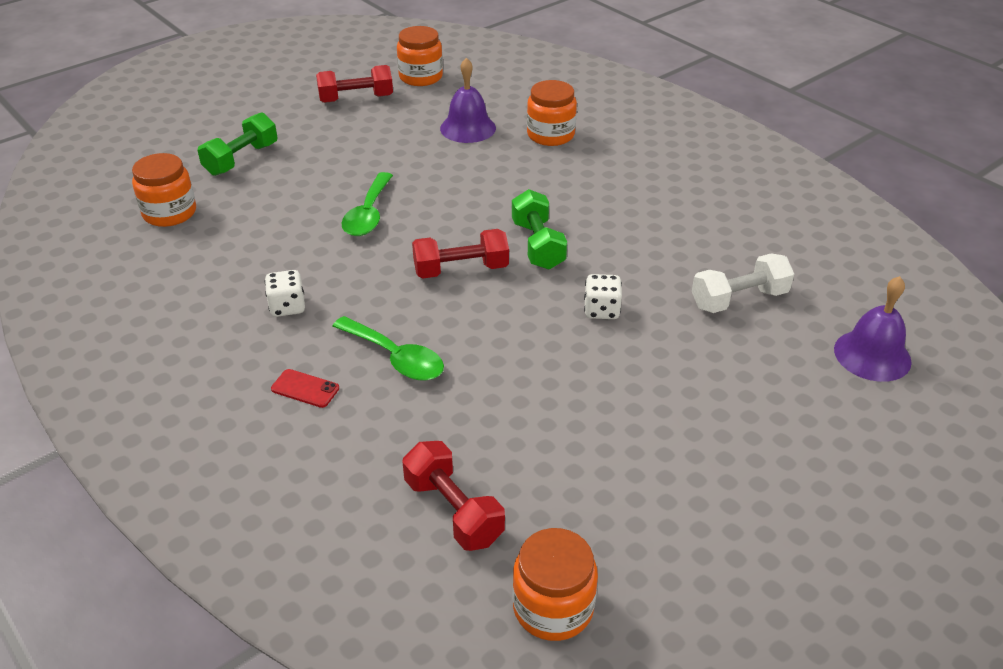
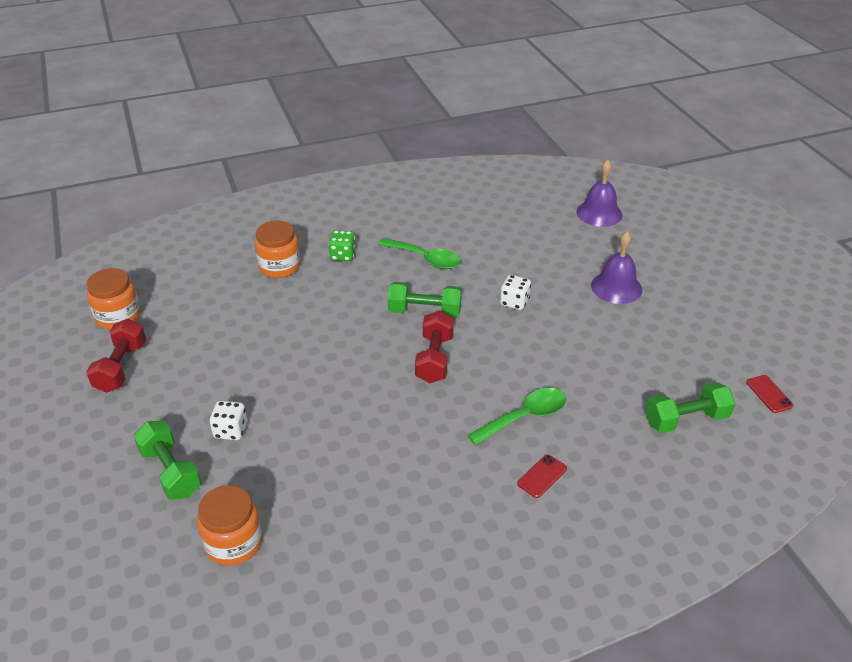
camera: 70 degrees left, 0 degrees up
(287, 307) = (433, 471): white dice -> white dice (231, 430)
(368, 214) = (327, 396): green spoon -> green spoon (425, 259)
(453, 511) = (686, 419): red dumbbell -> green dumbbell
(468, 128) = (233, 308): purple bell -> purple bell (616, 287)
(553, 607) = (769, 394): orange jar -> red phone
(598, 167) = (343, 255): none -> green dice
(739, 299) = (529, 242): white dumbbell -> none

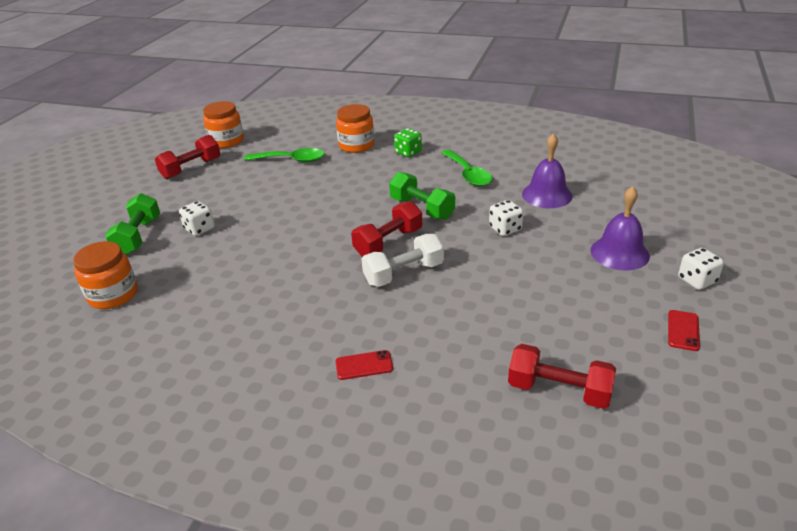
camera: 40 degrees right, 5 degrees down
(481, 382) = (404, 273): none -> white dumbbell
(525, 417) = (407, 314): green spoon -> green spoon (291, 160)
(599, 213) = (673, 191): purple bell -> purple bell (547, 195)
(684, 288) = (697, 280): none -> white dice
(686, 419) = (559, 390): green dumbbell -> red dumbbell
(769, 394) = (688, 414): red phone -> red phone (683, 330)

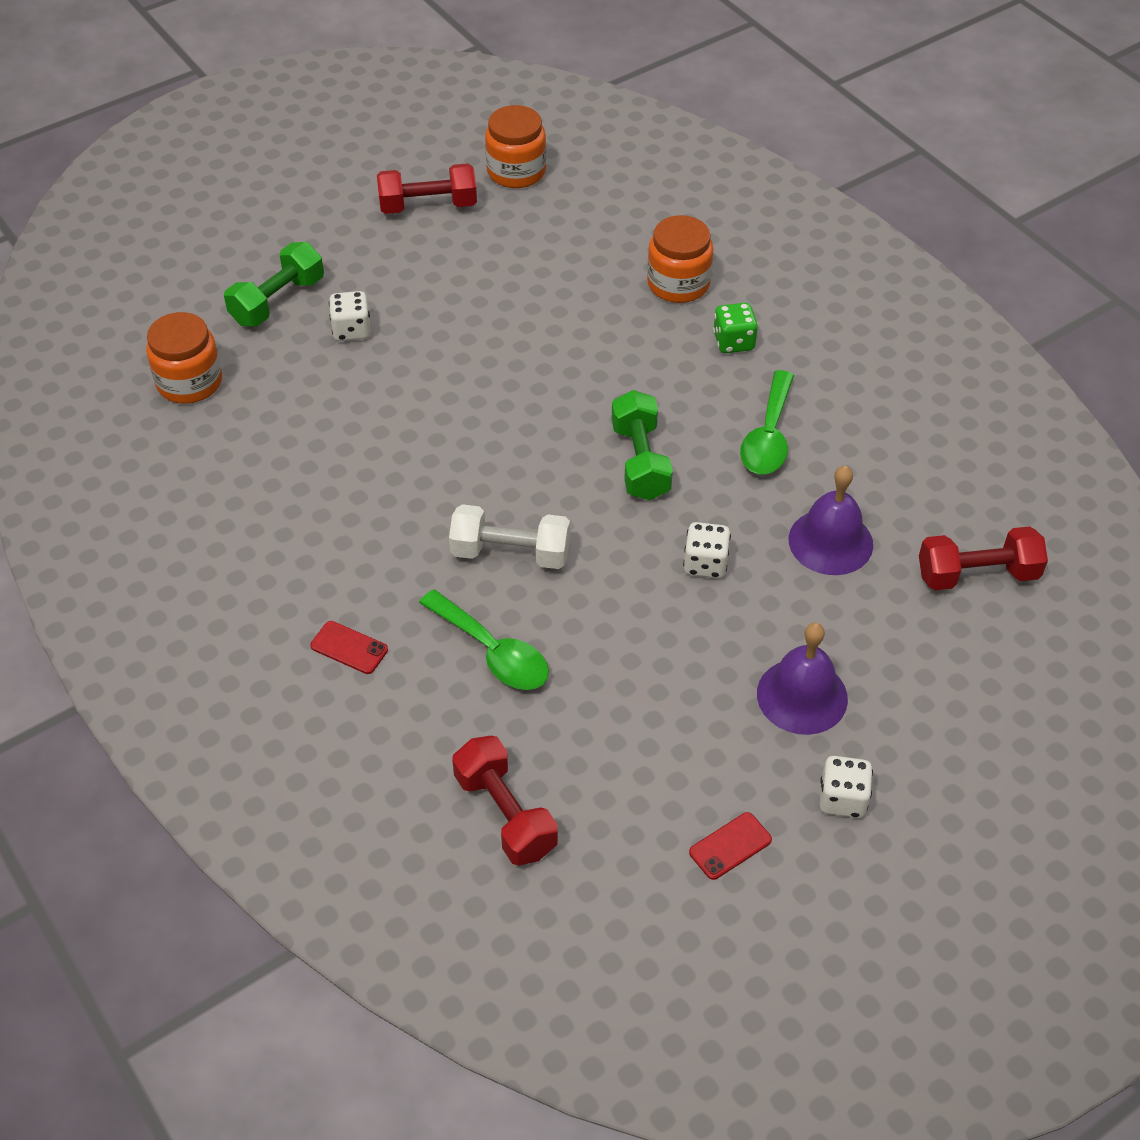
camera: 35 degrees right, 15 degrees up
(291, 160) = (564, 263): green spoon -> green spoon (493, 652)
(388, 242) = (542, 492): red dumbbell -> red dumbbell (977, 574)

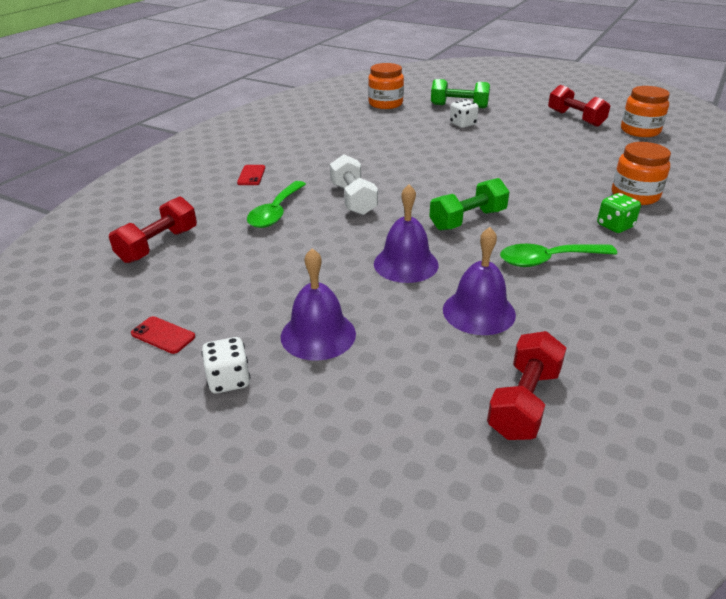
camera: 65 degrees right, 15 degrees down
(705, 563) = (406, 264): white dice -> purple bell
(977, 574) = (524, 402): red dumbbell -> red dumbbell turned 60 degrees clockwise

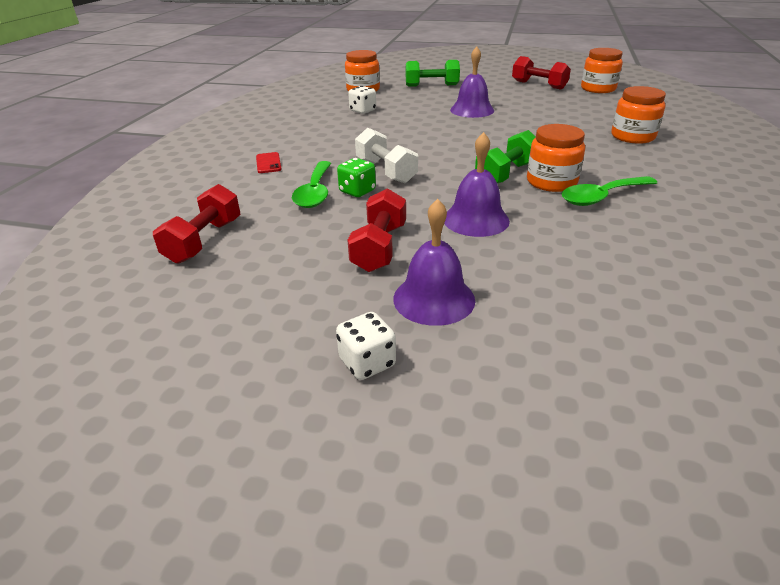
camera: 15 degrees left, 0 degrees up
(163, 335) = (263, 330): red phone -> none
(463, 124) = (445, 99): white dice -> white dice (363, 111)
(479, 311) = (574, 250): purple bell -> purple bell (472, 110)
(508, 235) = (551, 182): none -> orange jar
(524, 402) = (676, 324): red dumbbell -> red dumbbell (379, 247)
(615, 226) = (635, 162): green dice -> green dice (357, 191)

